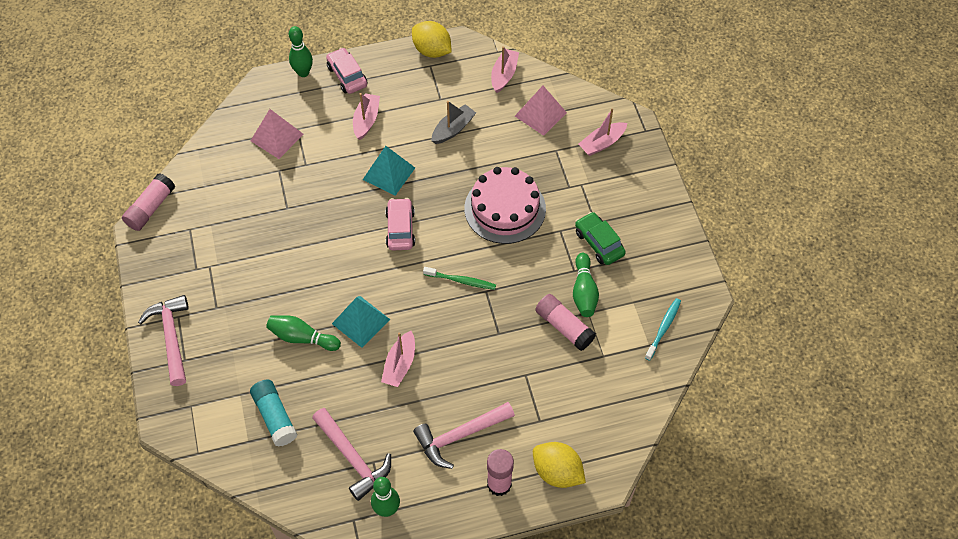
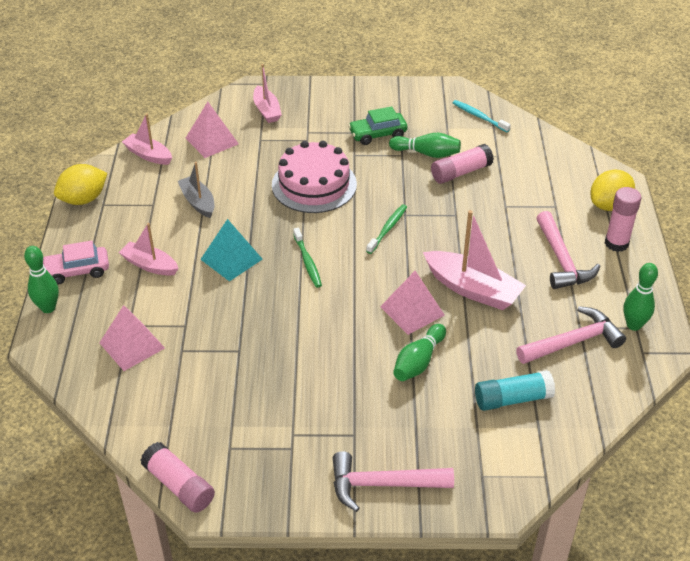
camera: 75 degrees left, 15 degrees down
(361, 321) = (412, 310): turquoise pyramid -> pink pyramid
(400, 229) = (307, 262): pink car -> green toothbrush
(400, 364) = (472, 289): pink boat -> pink boat, size x1.62

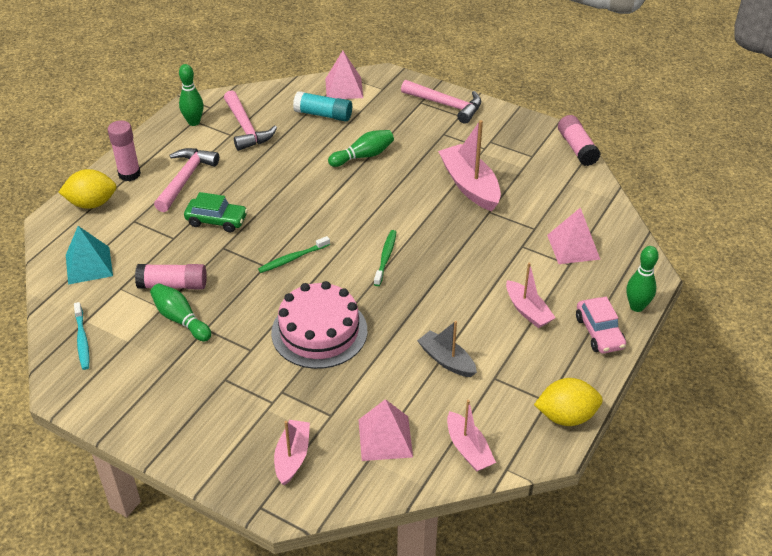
camera: 150 degrees left, 0 degrees up
(77, 271) = (599, 332): pink car -> pink car turned 60 degrees clockwise
(198, 202) = (446, 360): grey boat -> grey boat turned 135 degrees clockwise
(231, 259) = (450, 287): turquoise pyramid -> turquoise pyramid (89, 265)
(377, 134) = (204, 364): green car -> green car (216, 220)
(412, 310) = (335, 188): pink pyramid -> pink pyramid (344, 88)
(472, 289) = (275, 185): pink boat -> pink boat (470, 186)
(573, 342) = (246, 128): pink hammer -> pink hammer turned 120 degrees counterclockwise

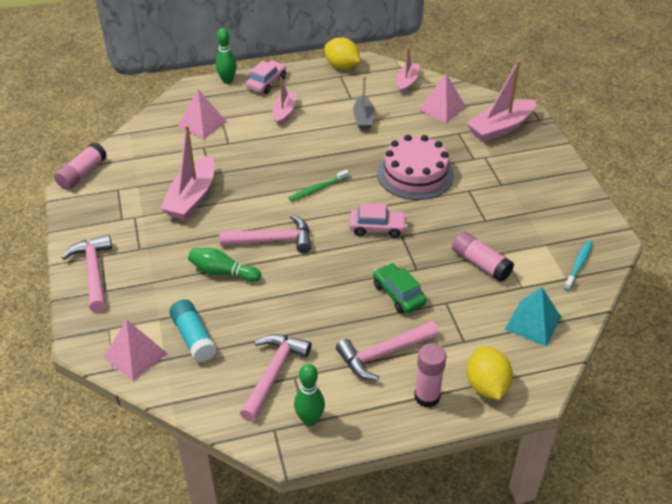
camera: 135 degrees left, 0 degrees up
(92, 203) = (486, 386): yellow lemon -> yellow lemon turned 45 degrees clockwise
(180, 319) = (497, 236): green bowling pin -> none
(292, 258) = (377, 228): green toothbrush -> pink car
(292, 457) = (500, 128): pink boat -> pink boat, size x1.62
(361, 197) = (273, 240): none -> pink hammer

